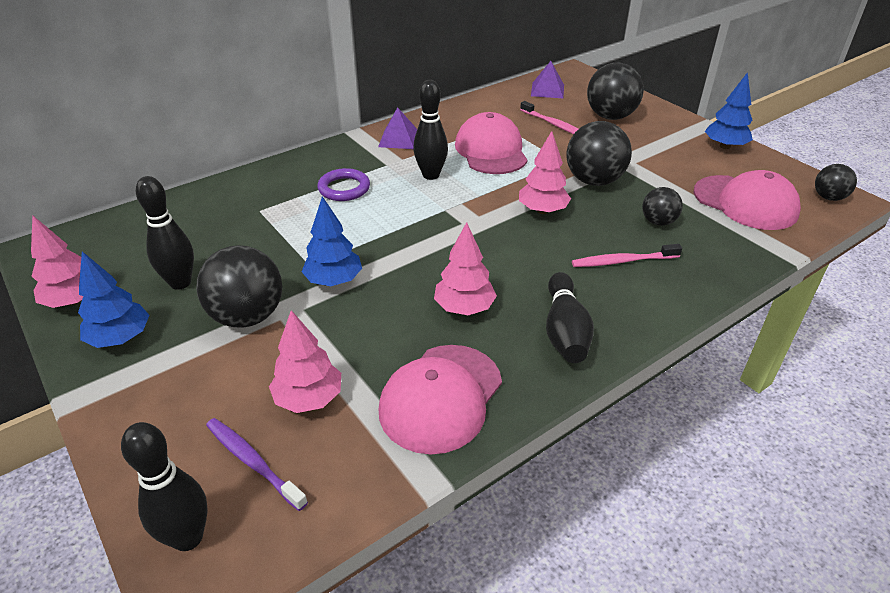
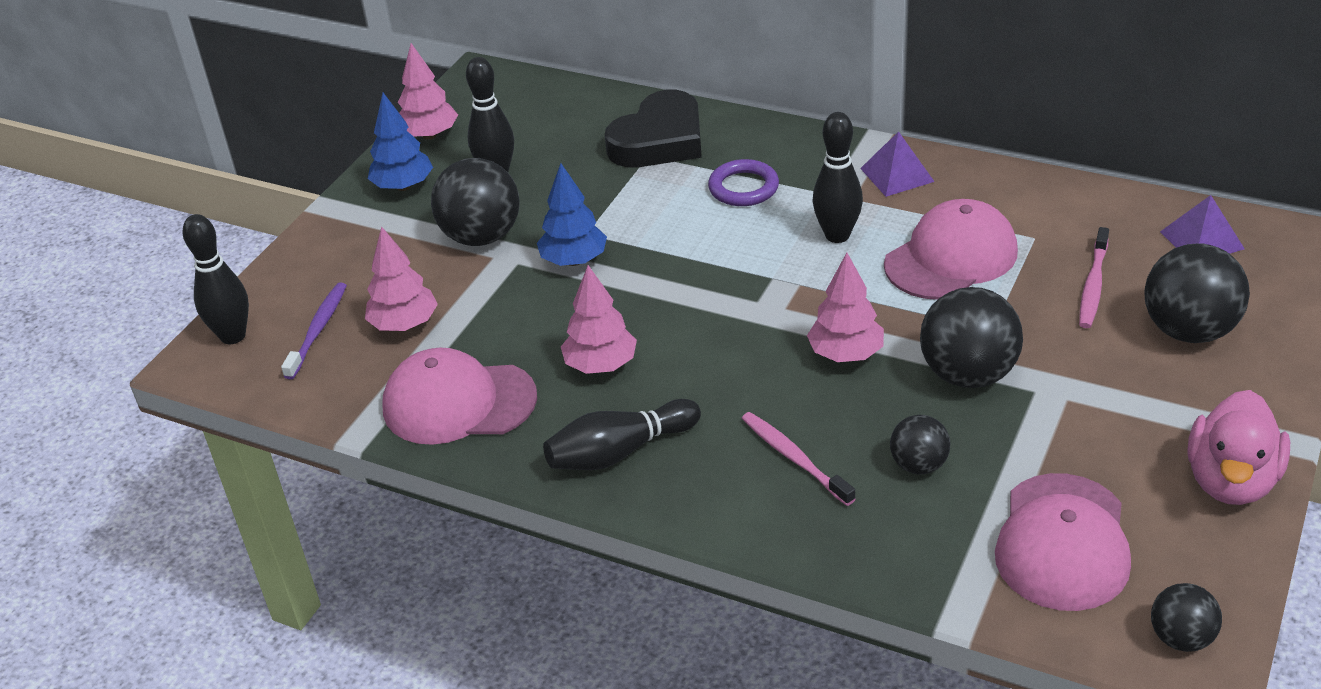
camera: 65 degrees right, 0 degrees up
(249, 200) = (659, 140): none -> black heart
(724, 146) = (1231, 481): blue tree -> pink duck

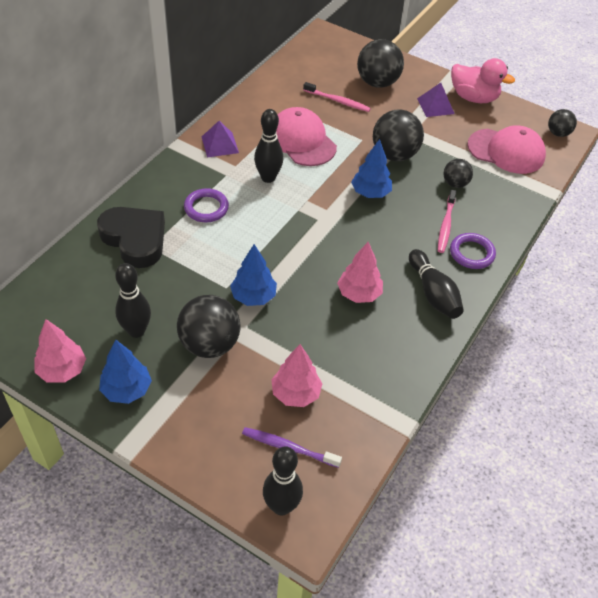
camera: 90 degrees left, 10 degrees up
(459, 403) = (380, 366): pink cap -> none
(730, 498) = (471, 253): none -> purple ring
(794, 458) = (445, 225): pink toothbrush -> pink toothbrush turned 45 degrees counterclockwise
(846, 354) = (370, 193): pink tree -> blue tree
(1202, 240) = (313, 61): purple pyramid -> purple pyramid (435, 106)

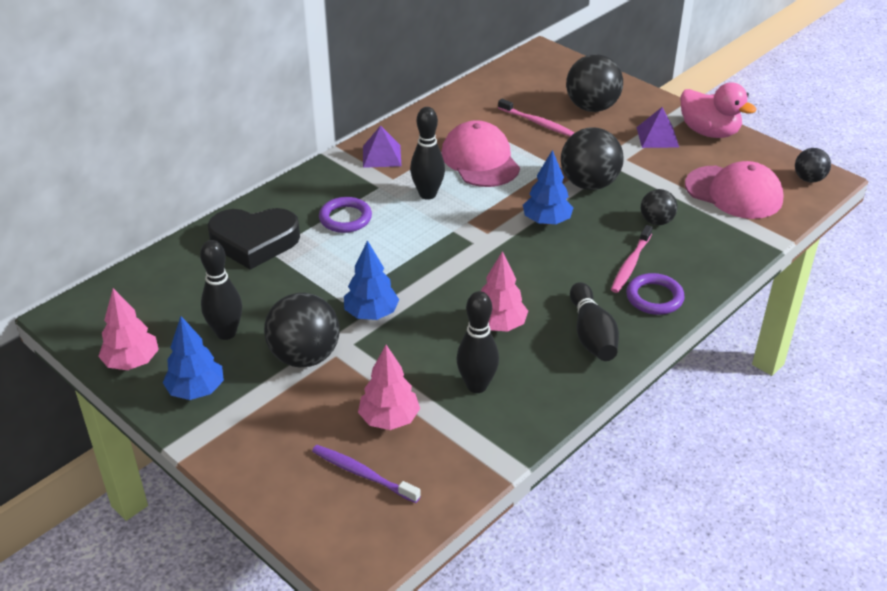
camera: 15 degrees right, 10 degrees down
(135, 239) = (254, 242): black heart -> black heart turned 120 degrees clockwise
(281, 506) = (335, 534): black bowling pin -> black bowling pin (477, 386)

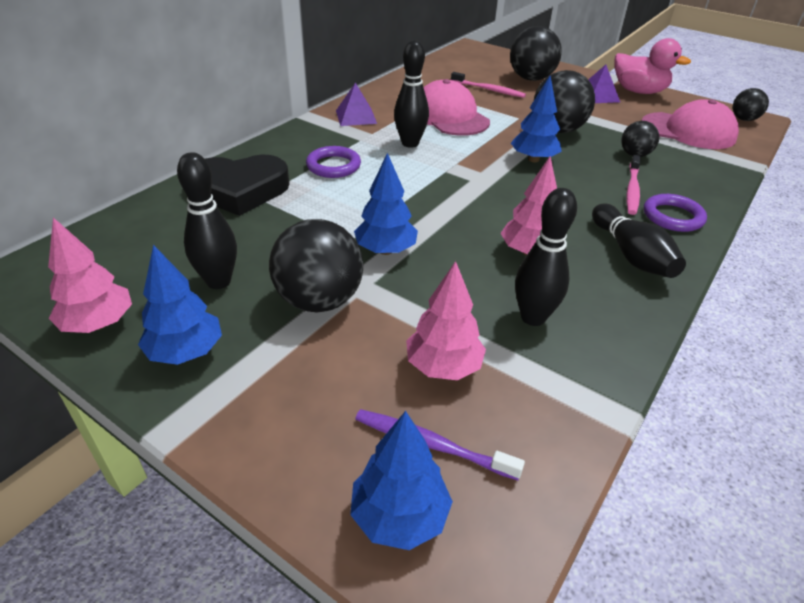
camera: 10 degrees left, 0 degrees up
(327, 516) = (399, 516): none -> blue tree

